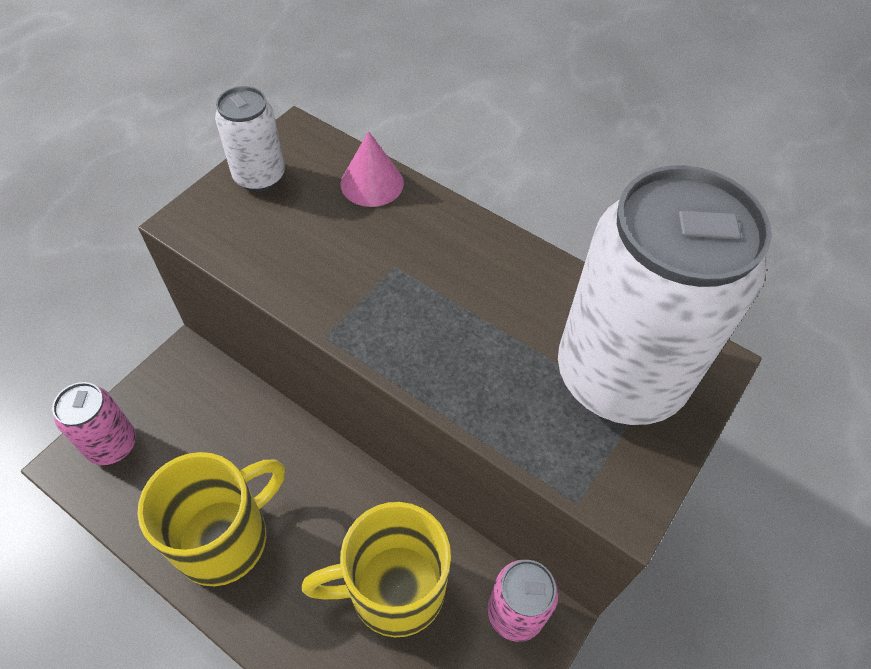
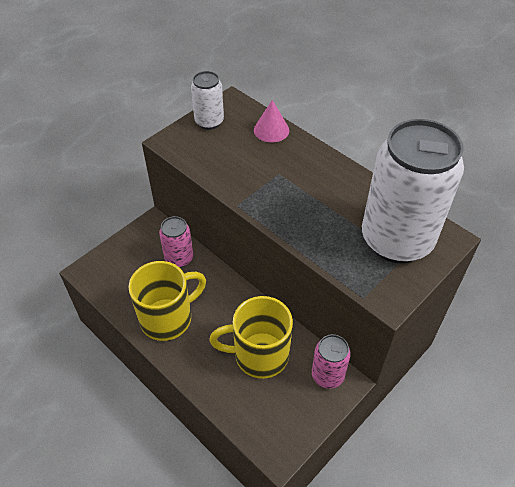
camera: 10 degrees right, 5 degrees down
(112, 445) = (110, 264): pink can -> pink can (179, 258)

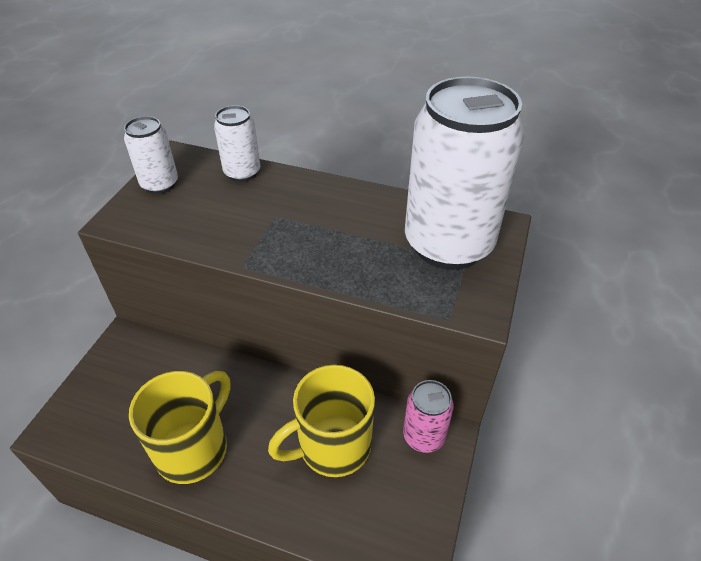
camera: 25 degrees left, 5 degrees down
(179, 258) = (177, 367): pink can -> none
(271, 130) = (242, 173): pink cone -> white can

